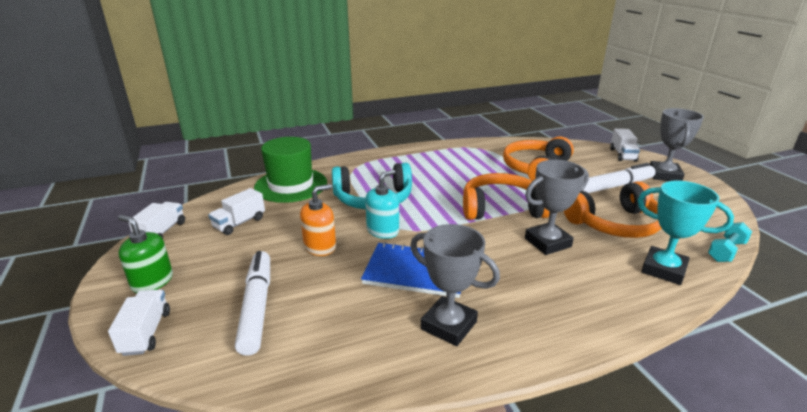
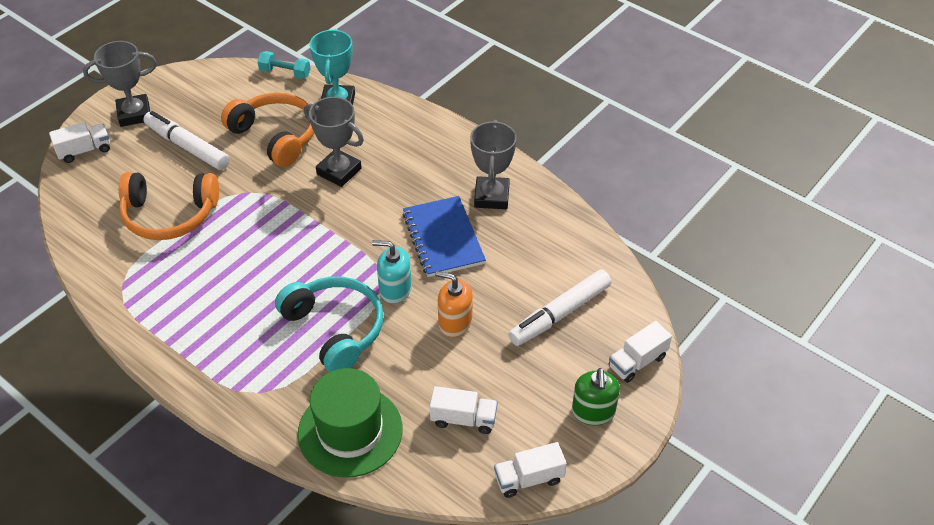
camera: 120 degrees left, 20 degrees up
(502, 208) = (291, 217): orange headphones -> none

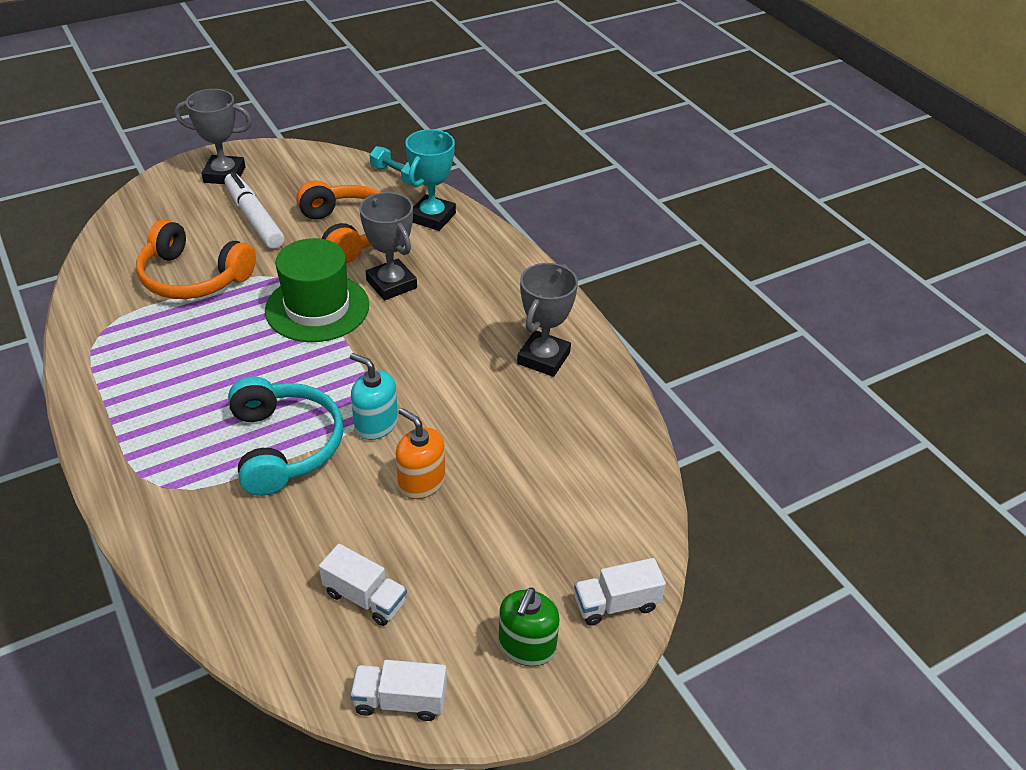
camera: 20 degrees right, 5 degrees down
(84, 151) = (155, 195): white truck -> none
(350, 431) = (229, 565): green hat -> green hat (317, 308)
(443, 238) = (462, 386): blue notebook -> none
(559, 314) = (550, 513): white marker -> none

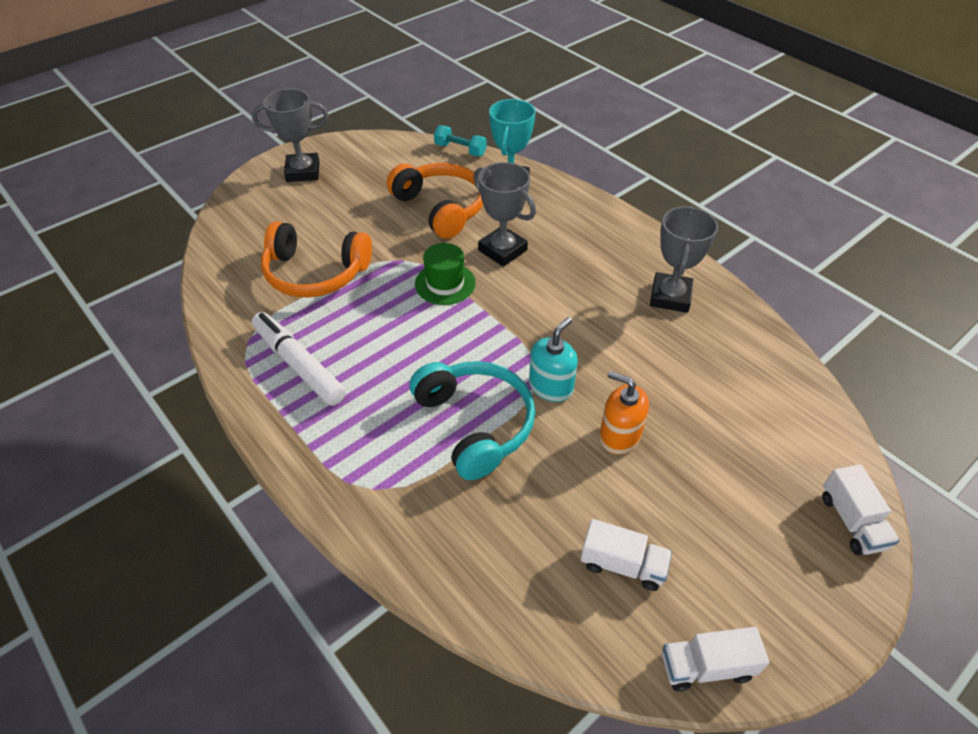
camera: 10 degrees left, 5 degrees up
(254, 218) = (349, 208): white marker -> white marker (299, 364)
(317, 308) = (445, 283): green hat -> green hat, size x0.62
(376, 424) = (551, 386): turquoise soap dispenser -> turquoise soap dispenser turned 105 degrees clockwise
(527, 646) = (794, 582): green soap dispenser -> none
(616, 604) = (851, 521): white truck -> white truck turned 75 degrees counterclockwise

